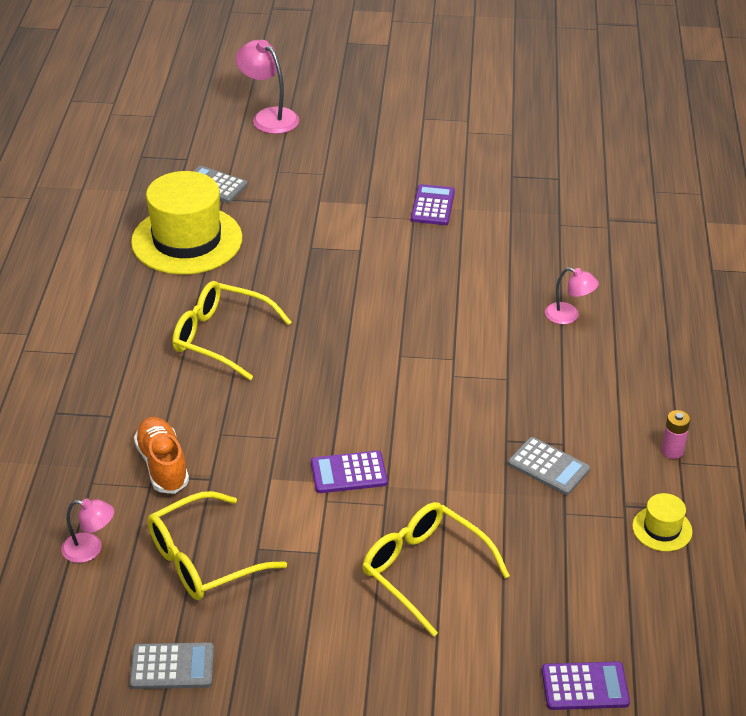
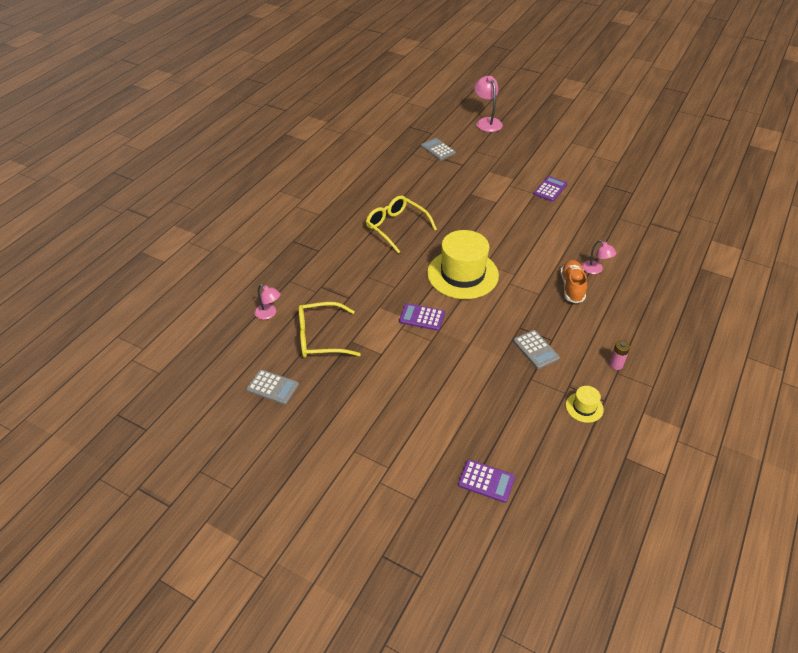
camera: 25 degrees right, 5 degrees up
(162, 465) = (329, 283): orange shoe -> orange shoe (572, 287)
(187, 240) = (408, 173): yellow hat -> yellow hat (462, 274)
(425, 571) = (432, 384): yellow glasses -> none

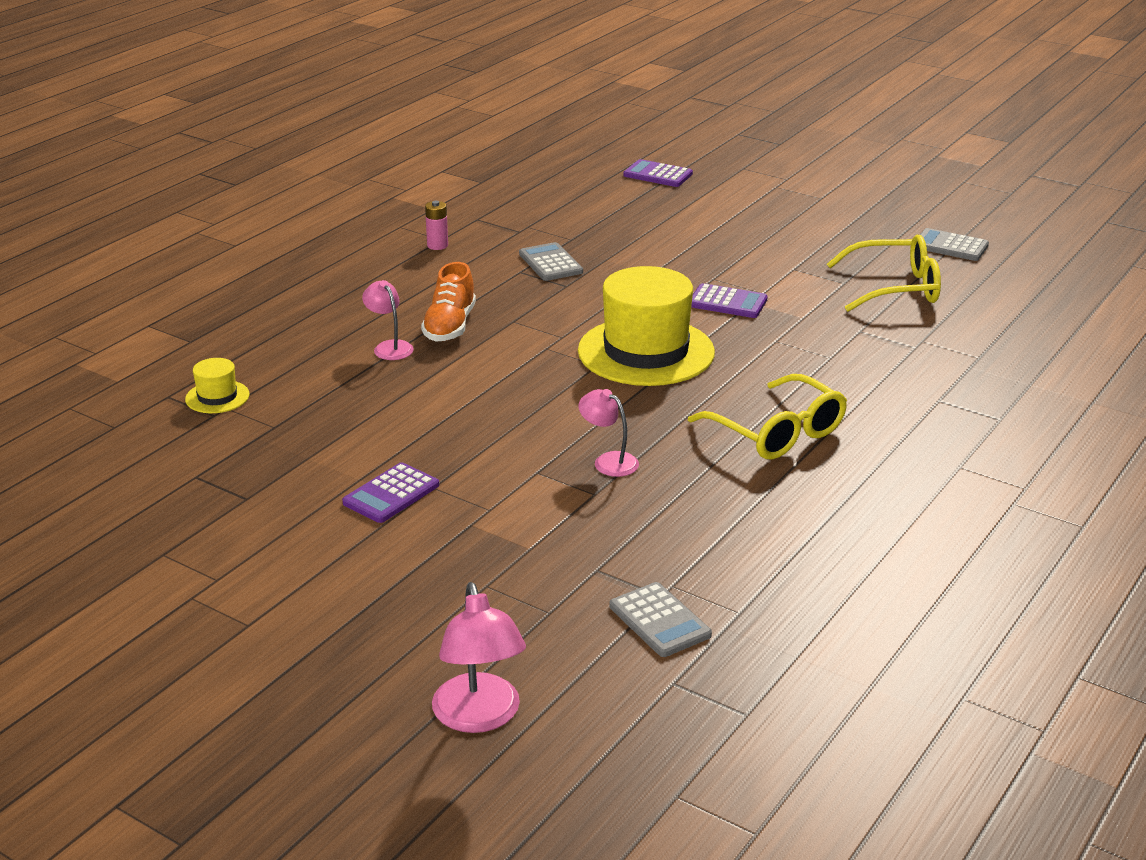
camera: 175 degrees left, 15 degrees down
(269, 314) = (995, 317): pink lamp -> pink lamp (608, 461)
(584, 407) = (508, 215): yellow hat -> yellow hat (217, 397)

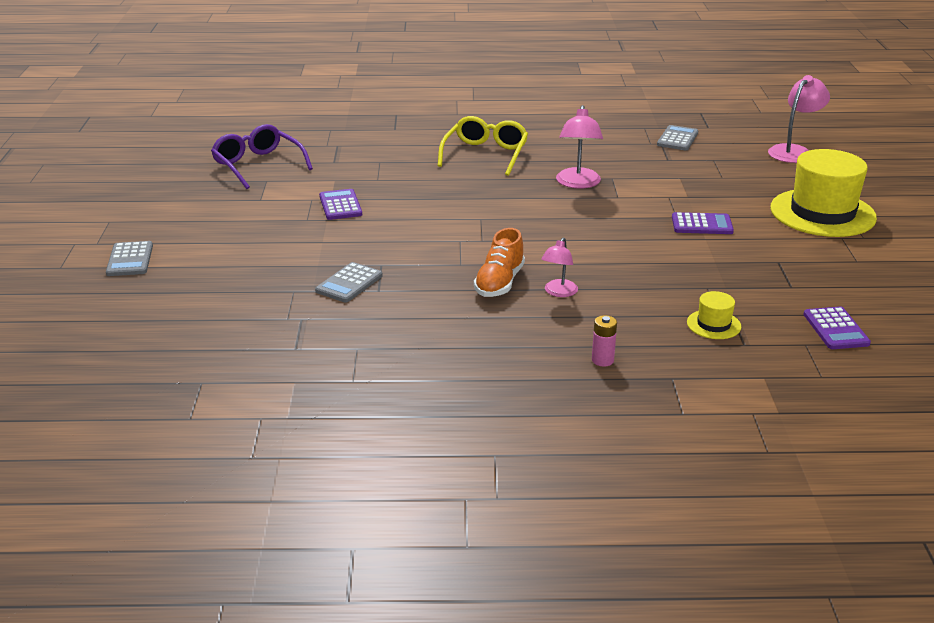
camera: 125 degrees left, 0 degrees up
(437, 245) = (372, 344): pink battery -> pink battery (602, 360)
(450, 326) = (499, 283): orange shoe -> orange shoe turned 135 degrees clockwise
(608, 461) = (578, 183): pink lamp -> pink lamp, size x1.60
(646, 352) = (443, 209): yellow hat -> yellow hat (822, 213)
(657, 175) = (108, 299): purple calculator -> purple calculator (836, 329)
(894, 288) = (258, 165): yellow glasses -> purple glasses
(950, 246) = (169, 163): grey calculator -> grey calculator (130, 260)

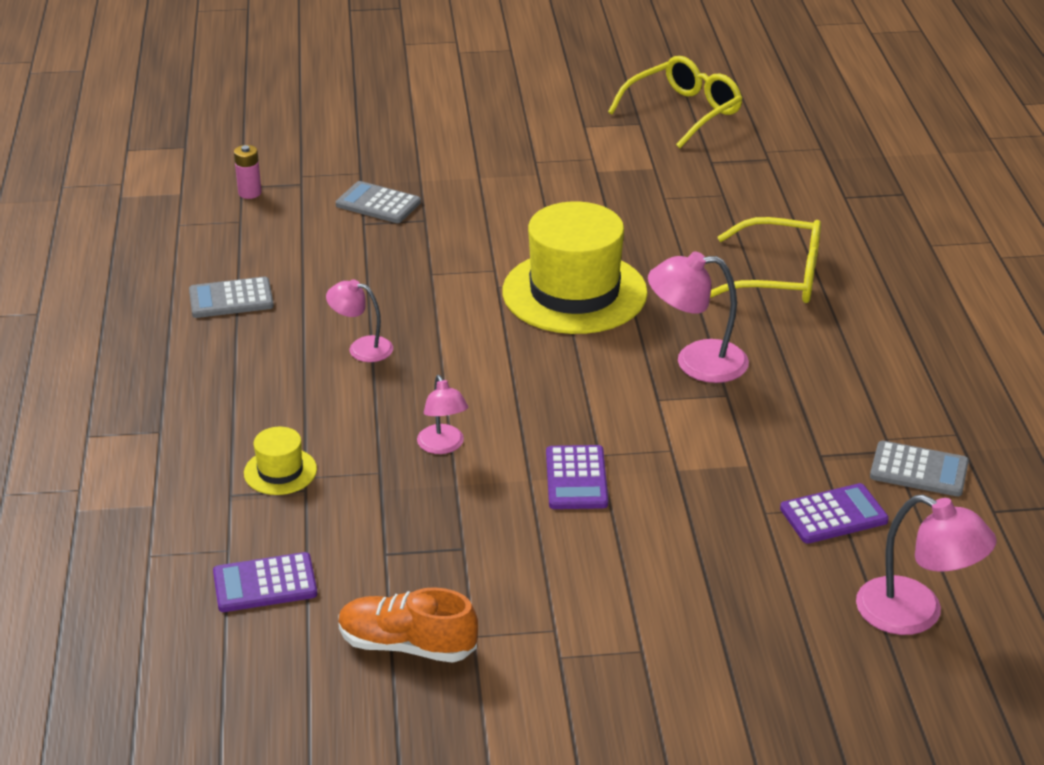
camera: 85 degrees right, 5 degrees up
(130, 260) = (423, 75): grey calculator -> grey calculator (231, 299)
(258, 165) = (682, 113): purple glasses -> yellow glasses
(340, 205) = (579, 179): purple calculator -> purple calculator (833, 515)
(499, 283) = (384, 303): orange shoe -> orange shoe (407, 645)
(602, 360) = (202, 380): pink battery -> pink battery (250, 193)
(675, 265) = (443, 446): none -> pink lamp
(822, 213) = (645, 618): yellow hat -> yellow hat (574, 292)

